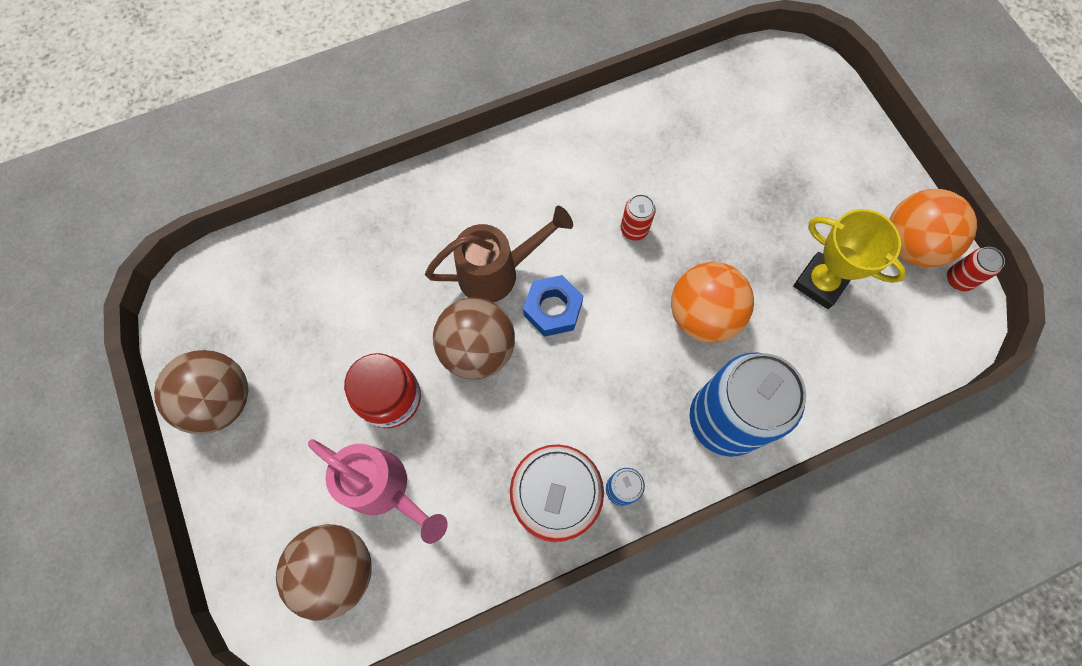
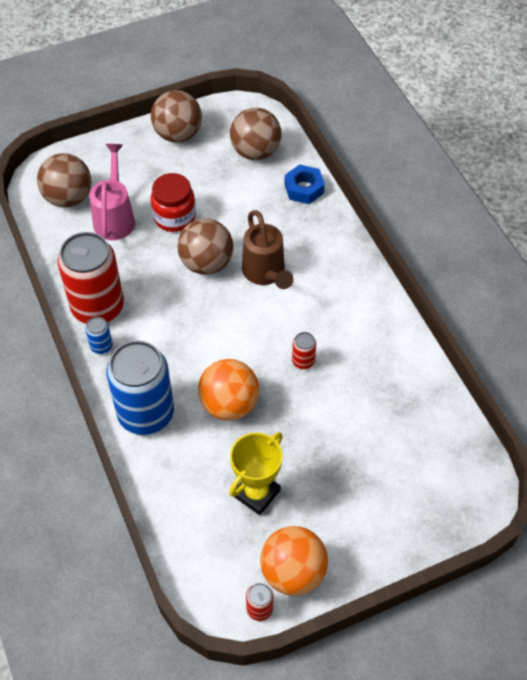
camera: 90 degrees right, 15 degrees down
(273, 286) = (255, 152): none -> brown ball
(384, 488) = (115, 217): pink watering can -> pink watering can turned 150 degrees clockwise
(553, 309) = (236, 307): blue nut -> blue nut (304, 188)

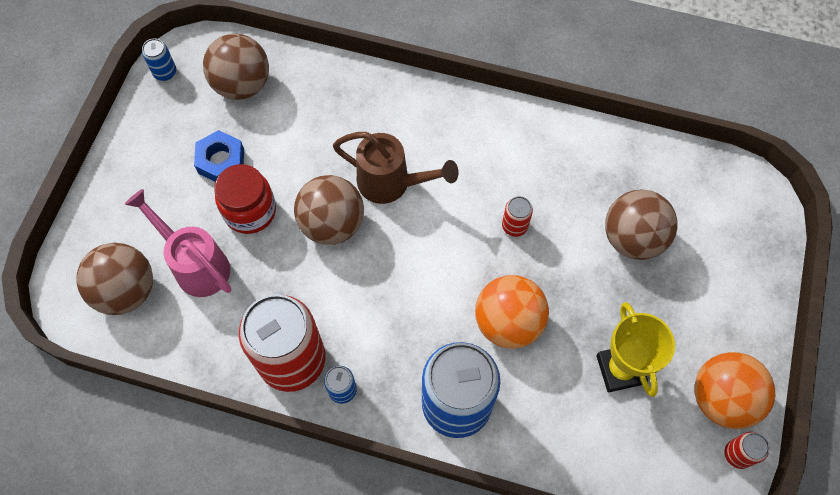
camera: 50 degrees left, 10 degrees up
(178, 134) = (151, 133): brown ball -> brown ball (632, 238)
(224, 111) = (165, 72): none -> blue can
(304, 188) = (326, 79): blue nut -> blue nut (221, 161)

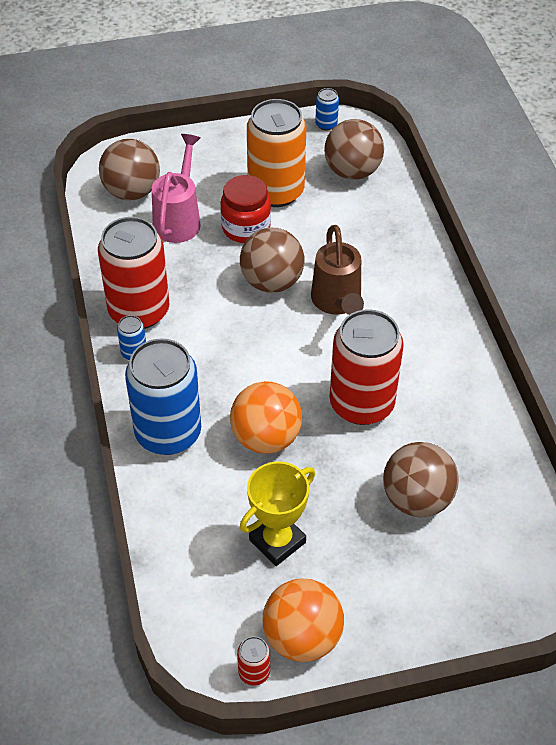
camera: 60 degrees right, 15 degrees down
(221, 161) = (276, 191): blue nut -> orange can
(514, 226) = (361, 404): red can -> red can, size x2.42

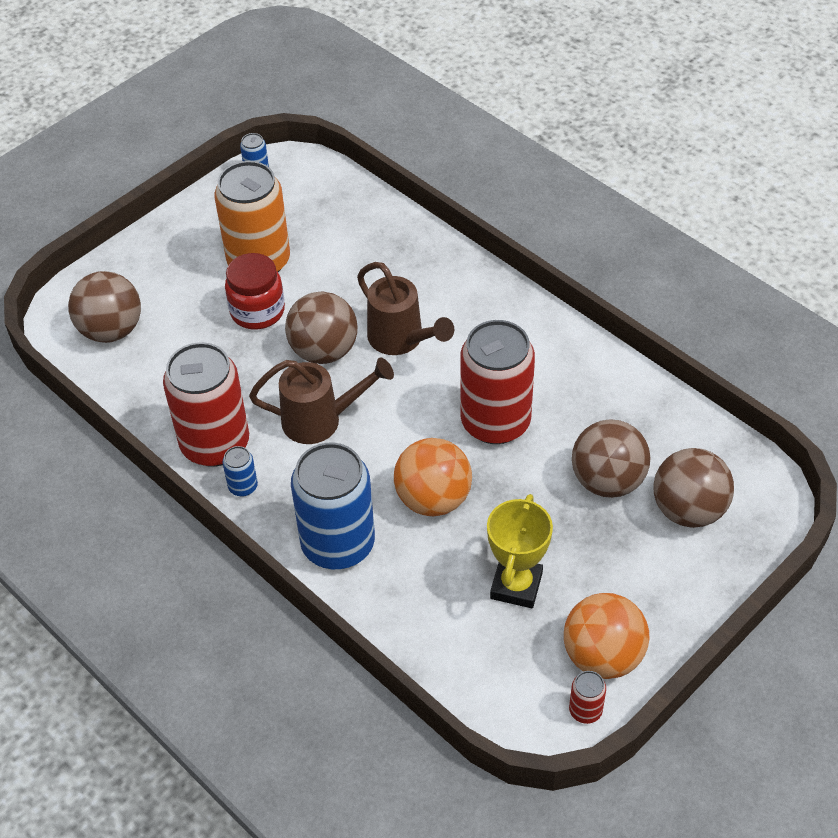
camera: 30 degrees left, 0 degrees up
(179, 219) = (183, 334): pink watering can -> none
(228, 333) = (321, 420): none -> brown watering can
(352, 171) = (318, 208): brown ball -> brown ball (688, 510)

